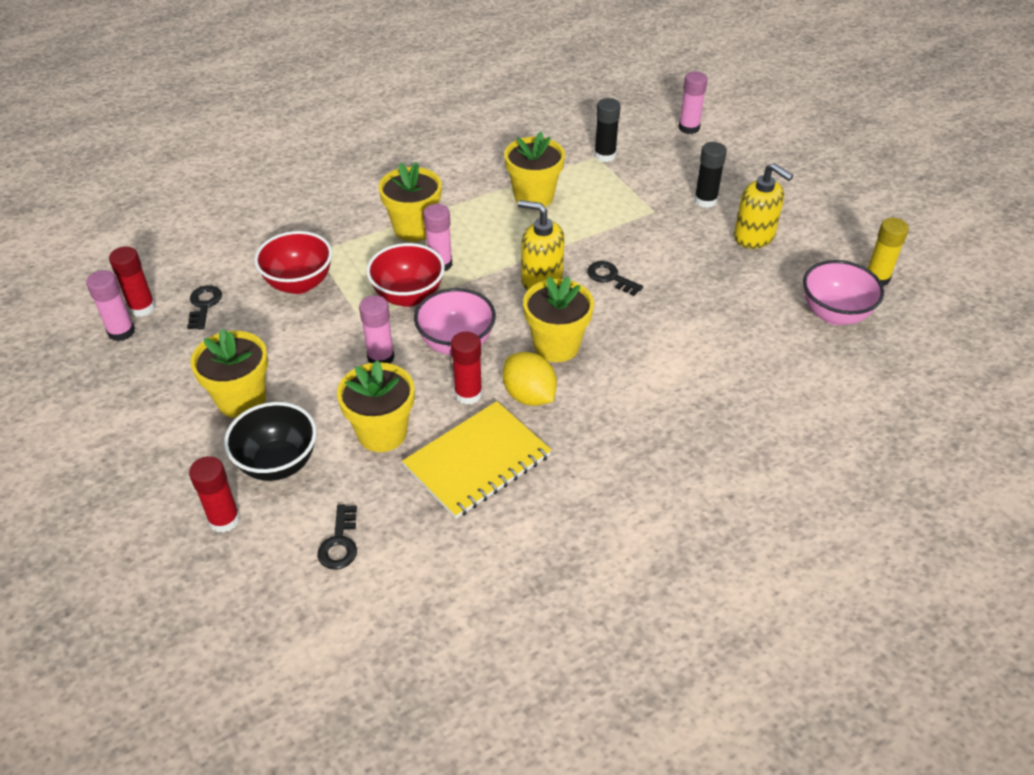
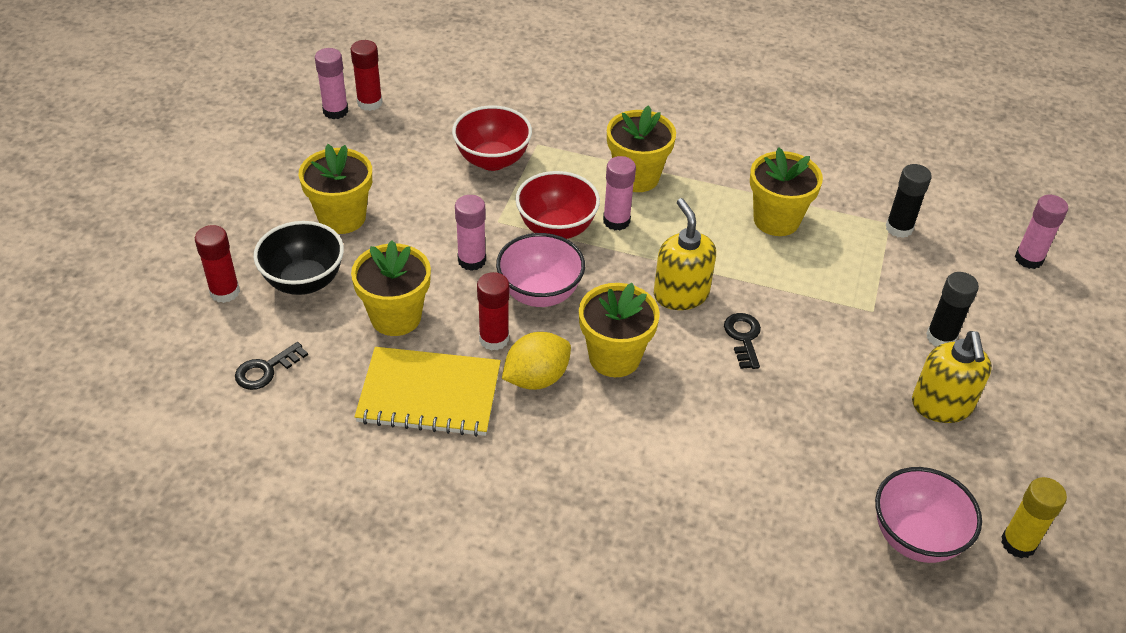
camera: 45 degrees right, 0 degrees up
(204, 305) = (409, 130): black key -> none
(529, 395) = (536, 378): yellow lemon -> yellow lemon turned 45 degrees clockwise

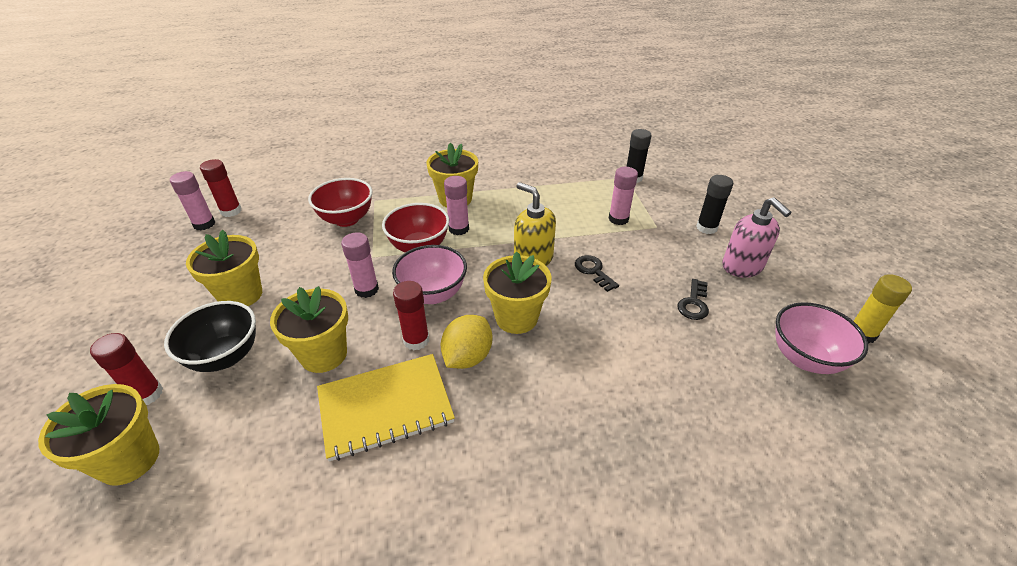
camera: 25 degrees left, 5 degrees down
(266, 370) = (216, 450): black key -> black key (693, 303)
(776, 220) = (560, 196): yellow flower pot -> yellow flower pot (129, 459)
(941, 406) = (742, 266): yellow soap dispenser -> pink soap dispenser
(1028, 259) = (713, 171): pink glue stick -> pink glue stick (618, 219)

